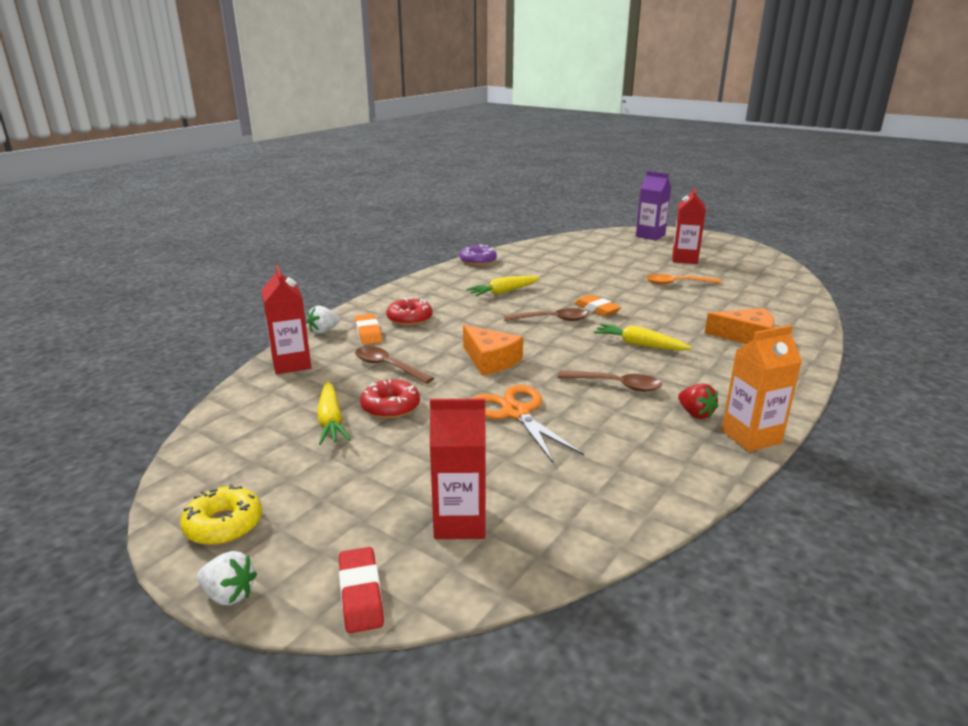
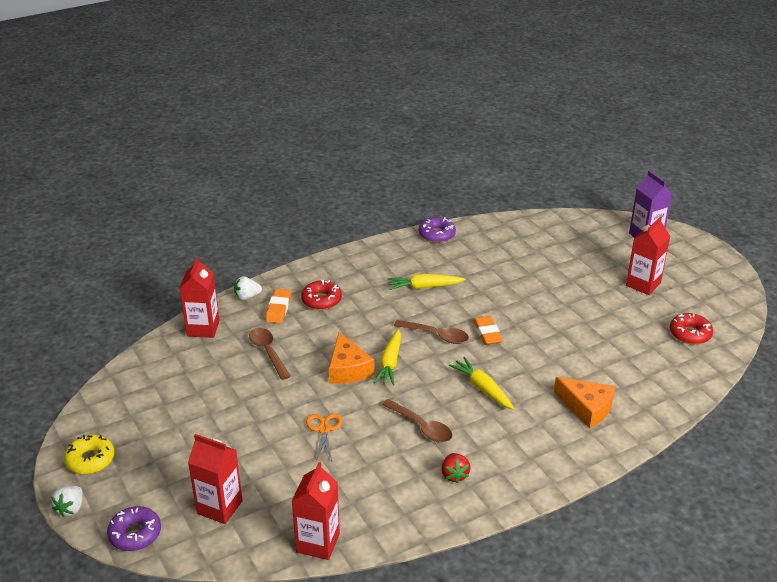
camera: 25 degrees right, 10 degrees up
(229, 594) = (71, 508): white strawberry -> white strawberry turned 60 degrees clockwise
(331, 421) = (196, 395): yellow carrot -> yellow carrot (390, 363)
(361, 594) = (135, 534): red eraser -> purple donut
(390, 407) = (243, 395): red donut -> red donut (690, 334)
(516, 412) = (324, 429): orange scissors -> orange scissors, size x0.62
(623, 520) = (318, 543): none -> red carton
(677, 283) = (597, 318): orange spoon -> none
(751, 437) = (473, 510): orange carton -> none

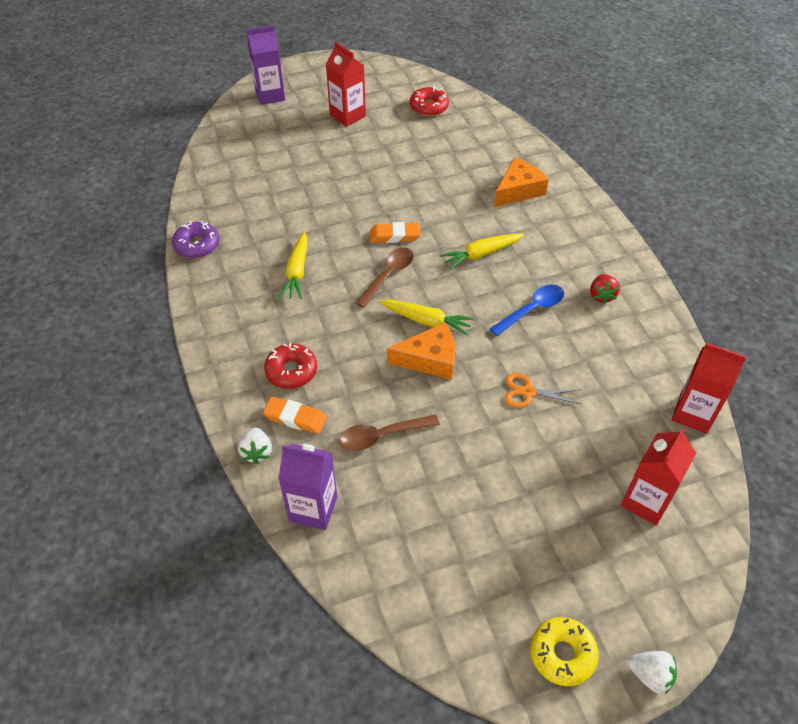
camera: 80 degrees left, 15 degrees up
(135, 534) = (689, 593): purple donut -> none
(203, 328) = (313, 509): red carton -> purple carton
(421, 427) = (532, 309): brown spoon -> blue spoon
(454, 475) = (601, 296): red strawberry -> red strawberry turned 90 degrees clockwise

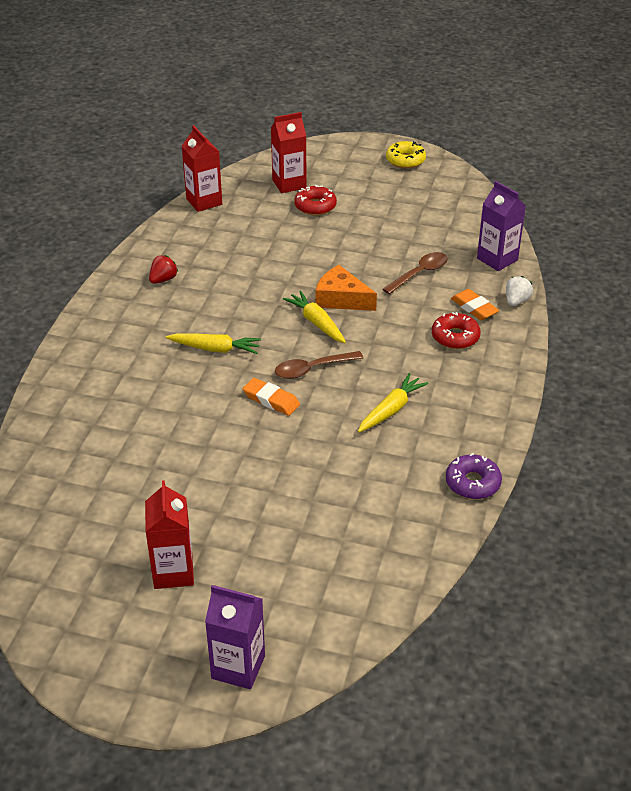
camera: 145 degrees left, 10 degrees down
(381, 436) = (419, 273): brown spoon -> brown spoon turned 60 degrees counterclockwise
(429, 107) = (68, 532): red donut -> red donut (315, 206)
(518, 190) = (109, 386): orange cheese -> none
(528, 392) = (293, 253): orange scissors -> none
(532, 309) = (227, 294): blue spoon -> none
(650, 675) = (370, 140): white strawberry -> none

